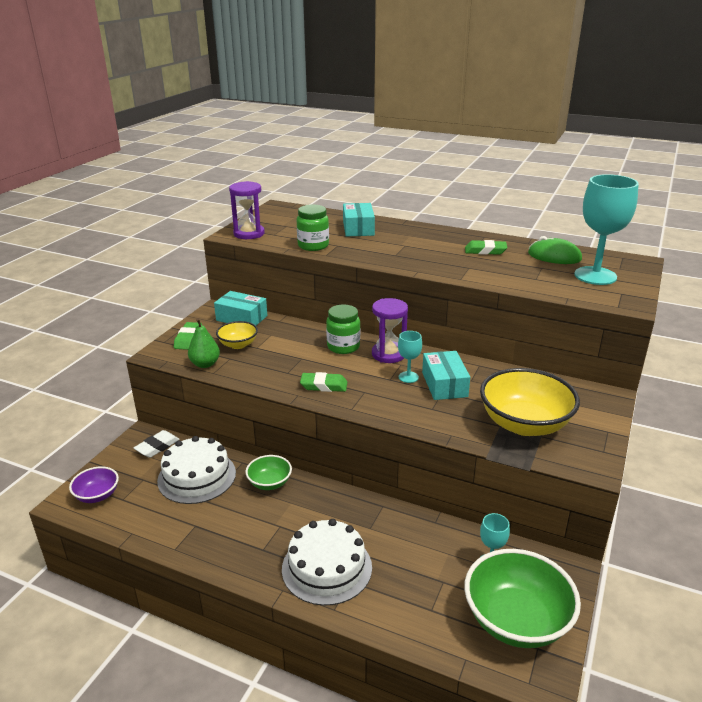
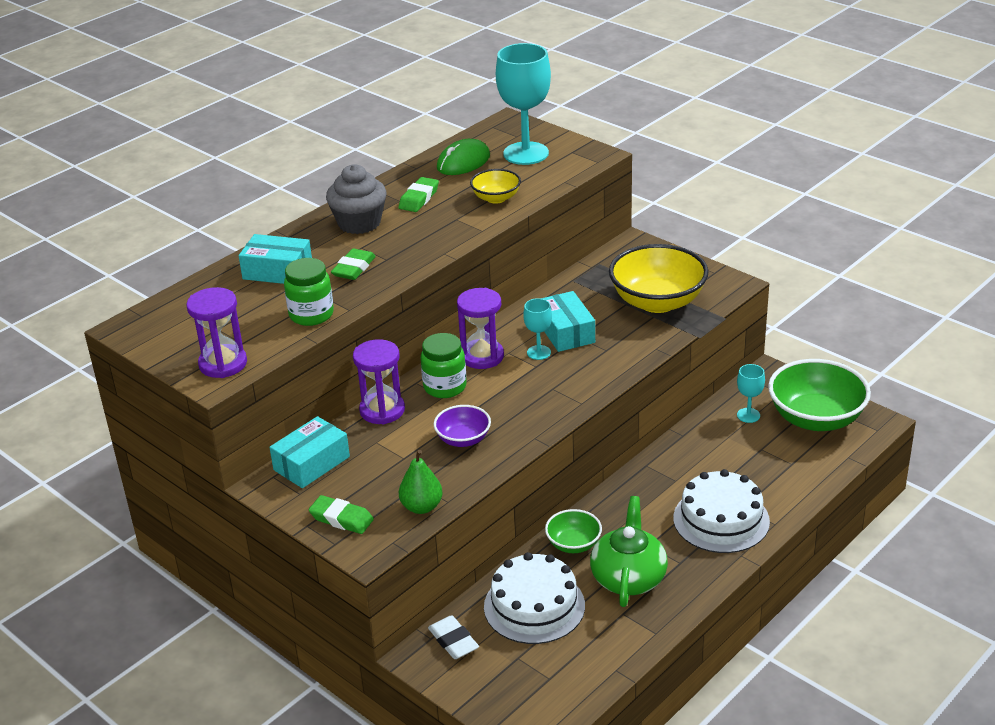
camera: 70 degrees left, 5 degrees up
(97, 495) = (532, 703): purple bowl -> purple bowl (463, 439)
(237, 521) = (628, 577): none -> green teapot
(238, 344) = (386, 473): yellow bowl -> yellow bowl (496, 198)
(305, 329) = (382, 410): none -> purple hourglass
(324, 386) = (525, 415): green eraser -> green eraser (354, 268)
(435, 239) = (359, 223): none -> grey cupcake
(444, 384) = (565, 332): turquoise box -> turquoise box turned 60 degrees clockwise

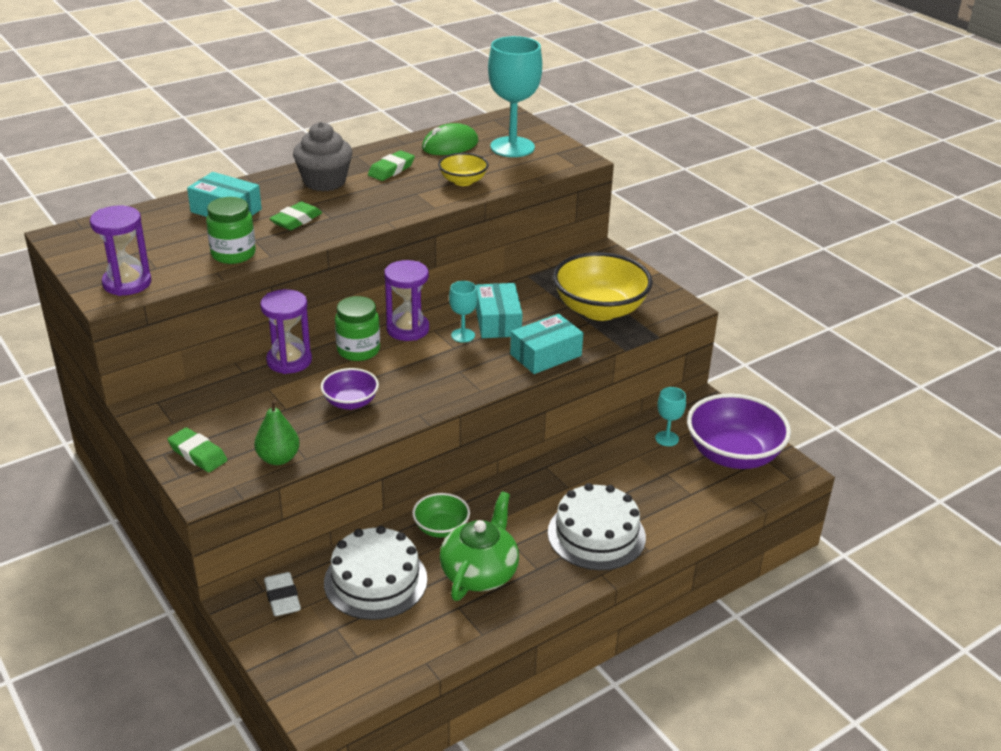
camera: 10 degrees right, 0 degrees up
(311, 463) = (198, 396): turquoise box -> turquoise box (545, 355)
(816, 418) = (733, 455): green bowl -> purple bowl

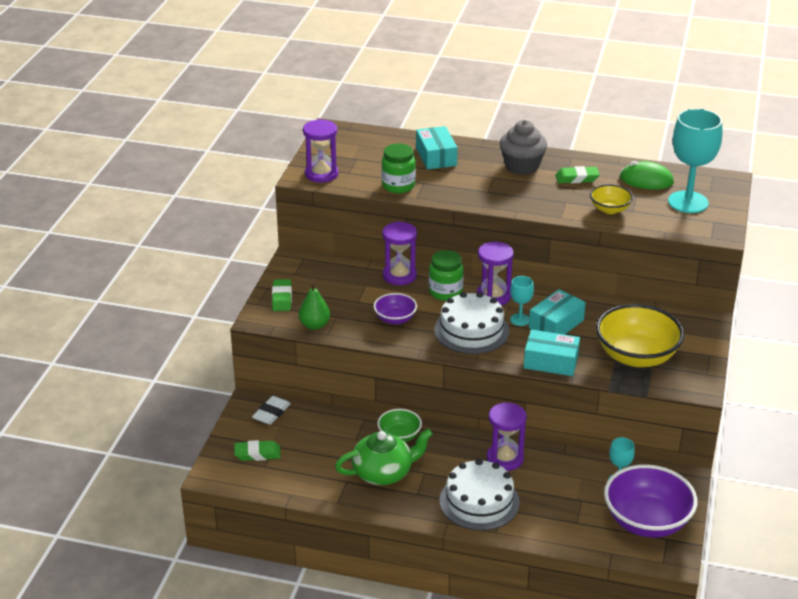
camera: 50 degrees right, 0 degrees up
(296, 220) = (465, 183): green eraser -> green eraser (257, 454)
(375, 581) = (326, 437): white cake -> white cake (471, 330)
(559, 483) = (505, 458): none -> purple hourglass

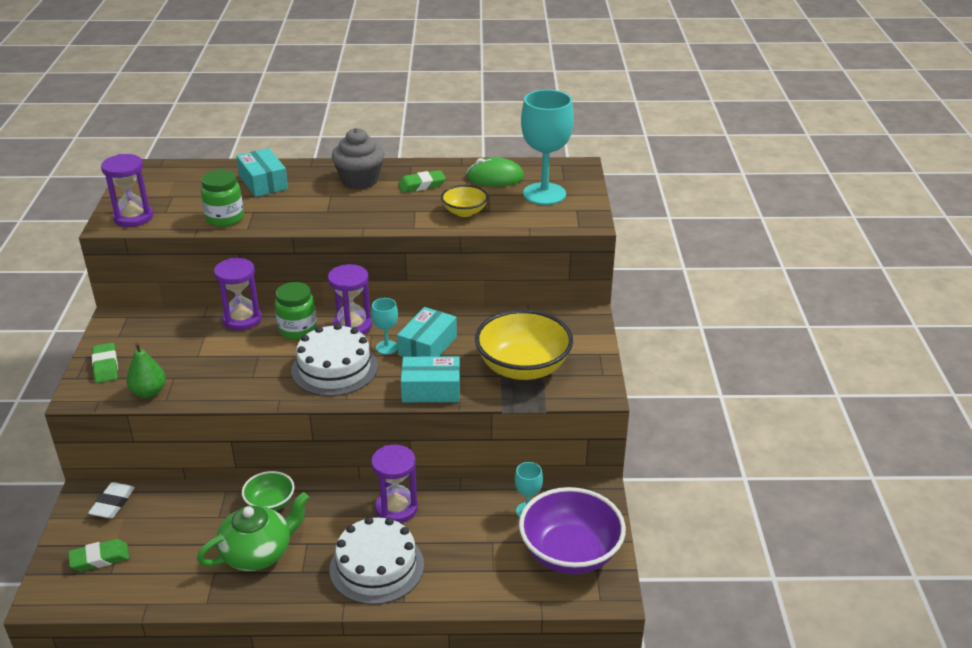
camera: 15 degrees left, 0 degrees up
(395, 319) = (244, 369): purple bowl -> none

